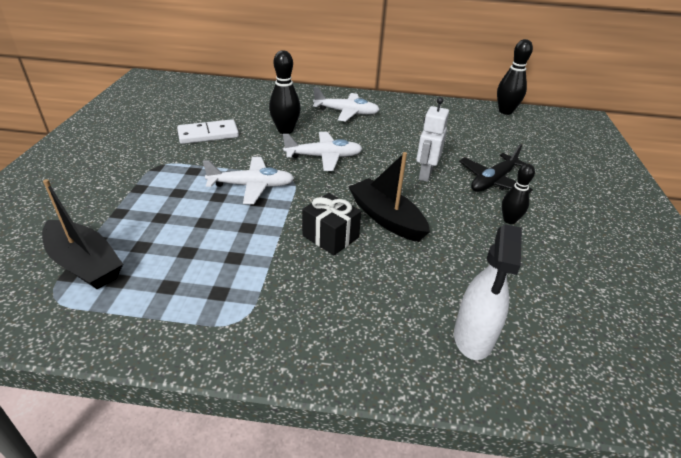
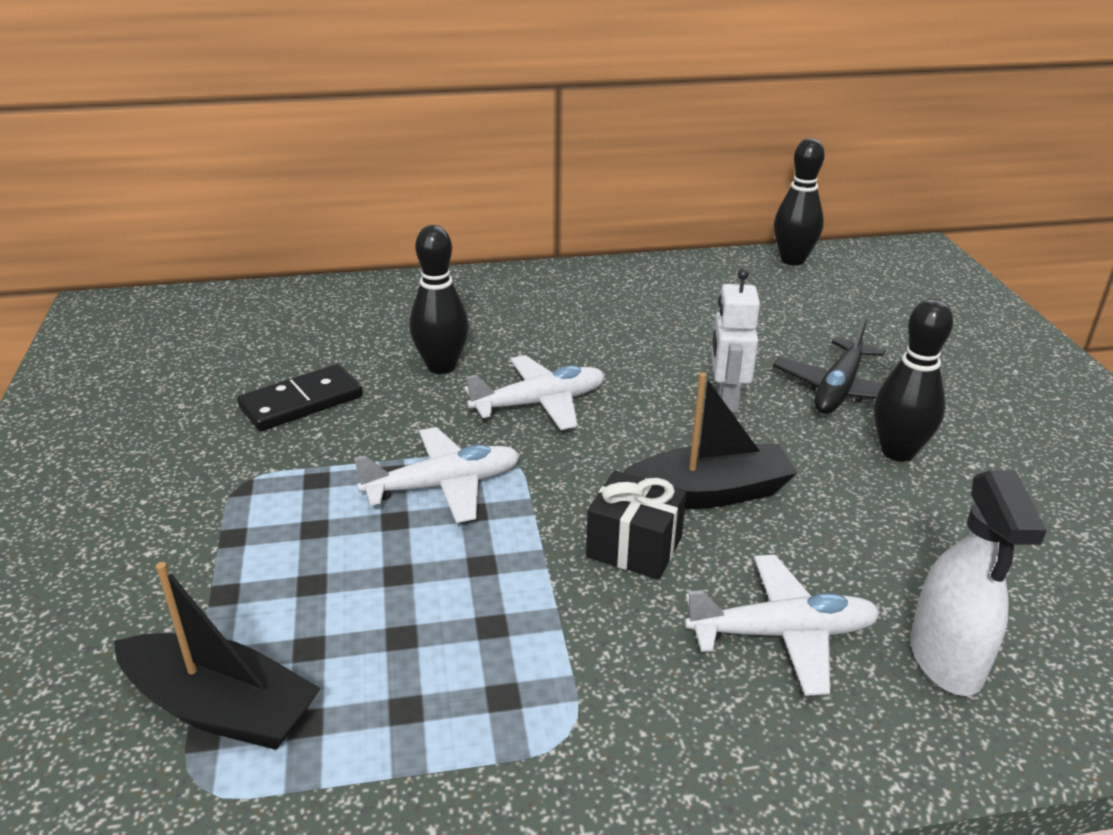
camera: 15 degrees left, 5 degrees down
(208, 134) = (301, 402): white domino -> black domino
(346, 112) = (531, 311): white plane -> white plane (783, 634)
(386, 218) = (707, 493): black boat -> black boat turned 135 degrees clockwise
(509, 220) = (897, 452): black bowling pin -> black bowling pin, size x1.54

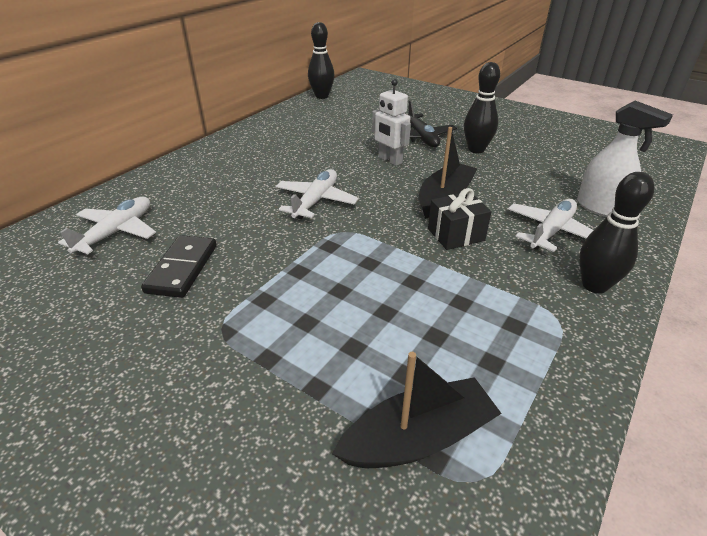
camera: 45 degrees left, 5 degrees up
(441, 366) = (236, 209): black bowling pin -> black bowling pin (594, 285)
(444, 486) = (336, 260): white plane -> white plane (117, 232)

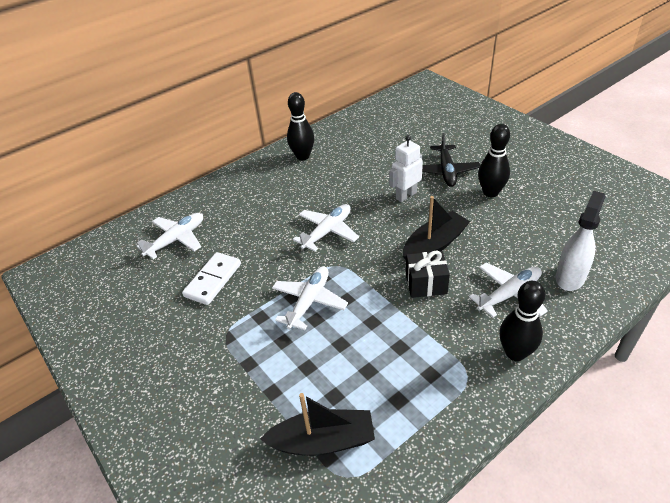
camera: 20 degrees right, 5 degrees up
(182, 268) = (213, 280): black domino -> white domino
(322, 96) = (376, 108): black bowling pin -> black bowling pin (303, 156)
(324, 272) = (309, 301): none -> white plane
(390, 160) = (406, 195): white robot -> white robot turned 75 degrees clockwise
(600, 208) = (570, 277): white spray bottle -> white spray bottle turned 120 degrees counterclockwise

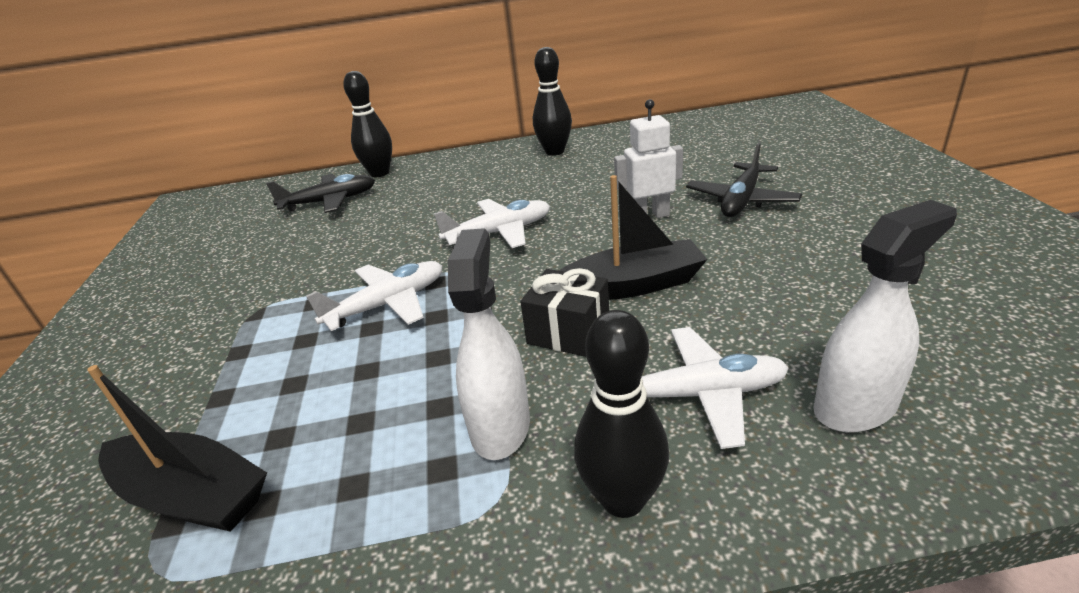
camera: 30 degrees right, 10 degrees down
(176, 239) = (330, 201): white plane -> black plane
(213, 280) = (315, 249): white domino -> none
(438, 344) = (500, 426): none -> white spray bottle
(490, 192) = (794, 240): black bowling pin -> black bowling pin (380, 173)

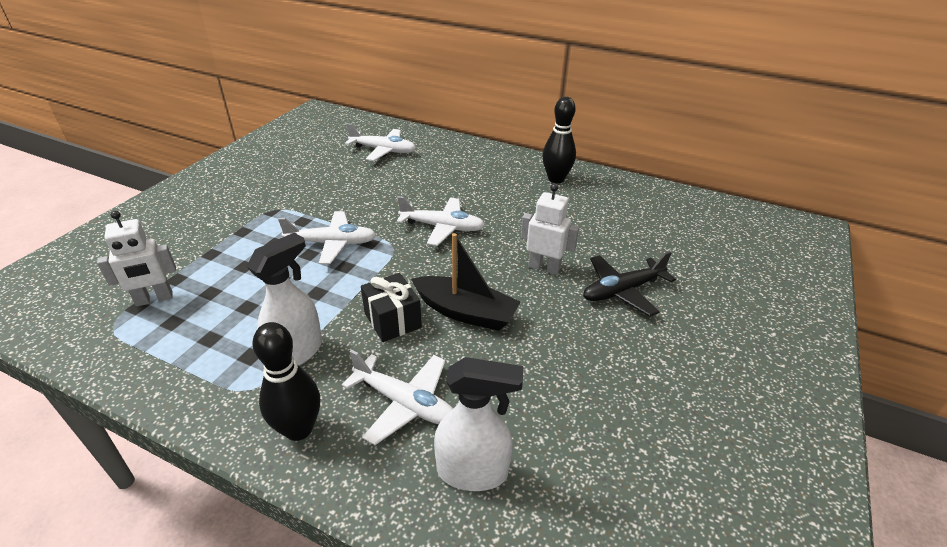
camera: 30 degrees right, 5 degrees up
(192, 495) = (154, 299): black boat -> white robot
(330, 201) = (383, 150): black plane -> white plane
(380, 173) = (432, 142): black bowling pin -> none

